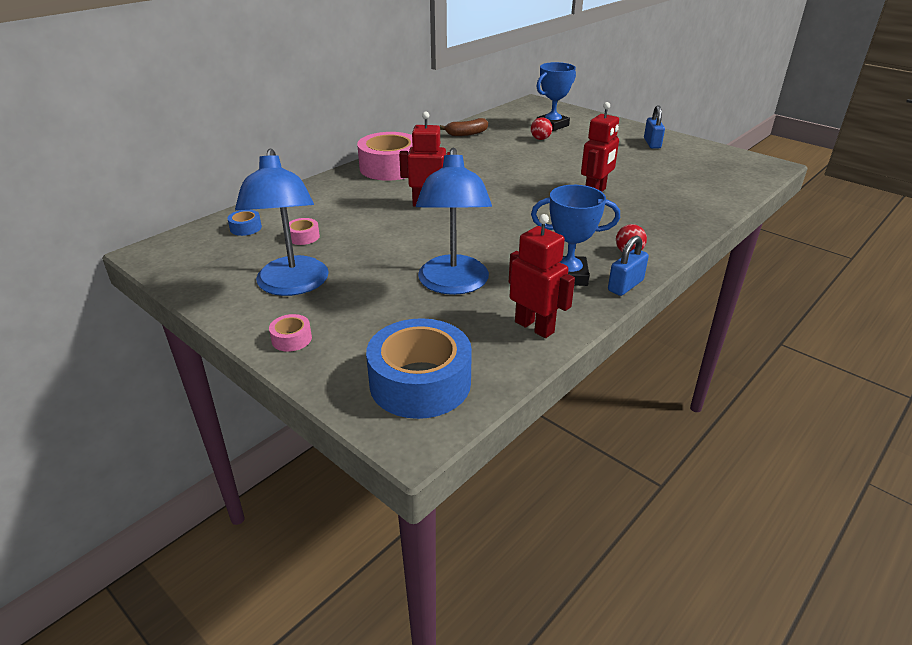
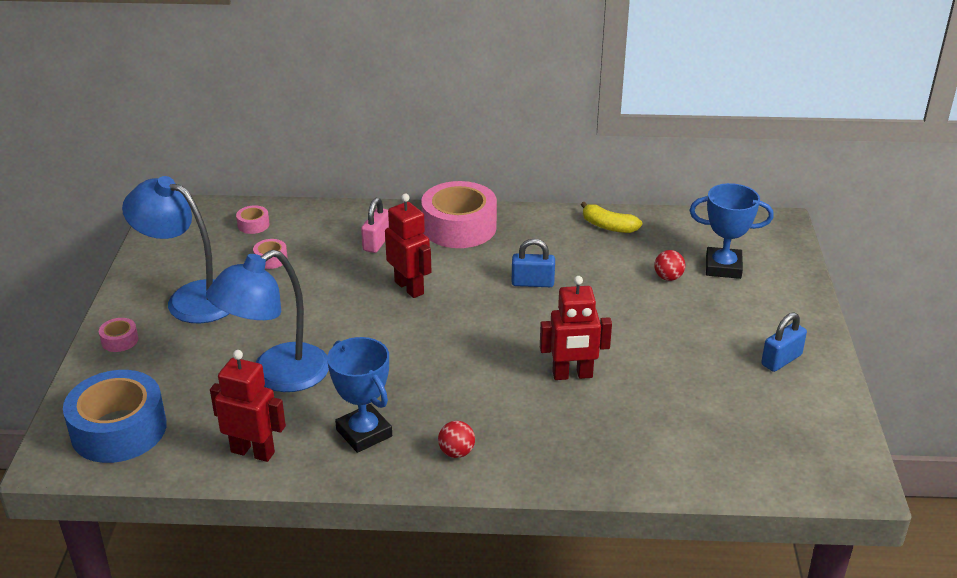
camera: 50 degrees right, 0 degrees up
(245, 228) = (253, 225): blue tape -> pink tape
(292, 285) = (190, 298): blue lamp -> blue lamp turned 75 degrees clockwise
(357, 195) = (377, 242): none -> pink padlock
(466, 134) = (608, 226): brown banana -> yellow banana
(534, 327) = (253, 452): red robot -> red robot turned 75 degrees counterclockwise
(625, 285) = (383, 476): blue padlock -> blue padlock (532, 283)

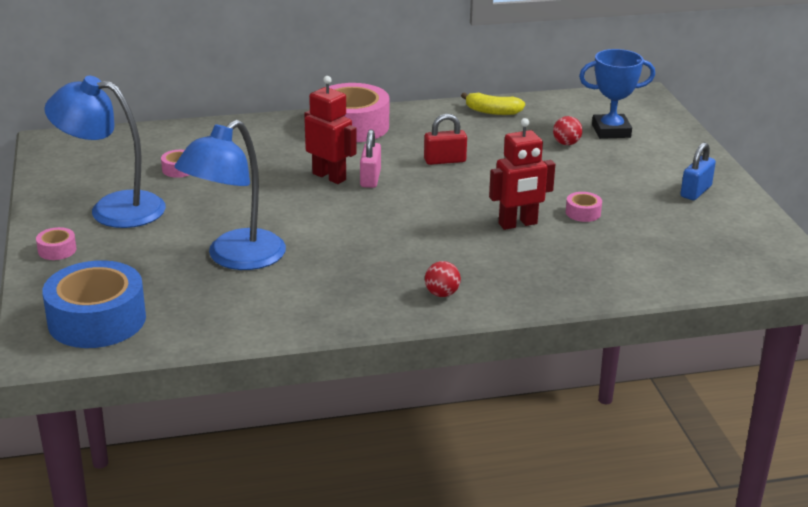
camera: 15 degrees left, 5 degrees down
(253, 225) = (145, 144): pink tape -> pink tape (583, 213)
(253, 452) = (244, 319): red robot -> none
(364, 433) = (346, 291): blue trophy -> none
(377, 242) = (278, 145): pink padlock -> pink padlock (370, 178)
(532, 283) = (445, 160): blue padlock -> red padlock

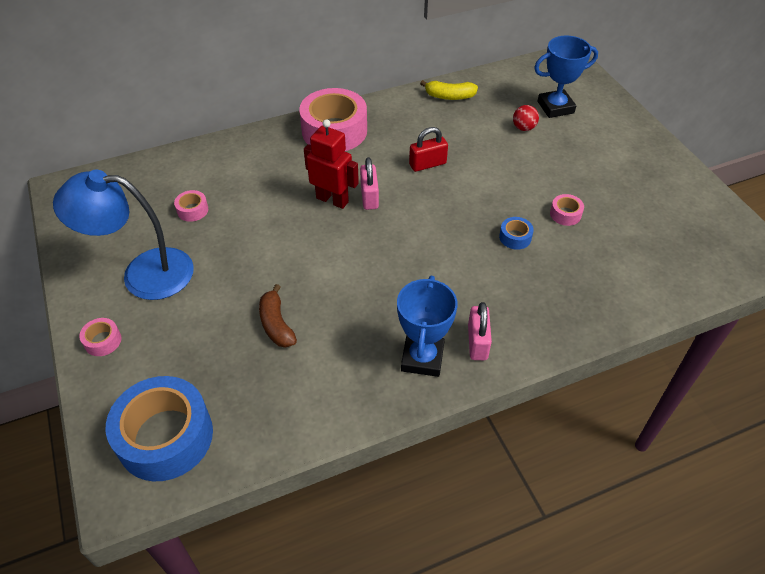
camera: 10 degrees left, 20 degrees up
(235, 258) = (276, 324): blue lamp -> brown banana
(378, 298) = (422, 358): none -> blue trophy
(442, 294) = (477, 342): red ball -> pink padlock
(518, 224) = (515, 237): red robot -> blue tape
(696, 191) = (649, 173): blue padlock -> none

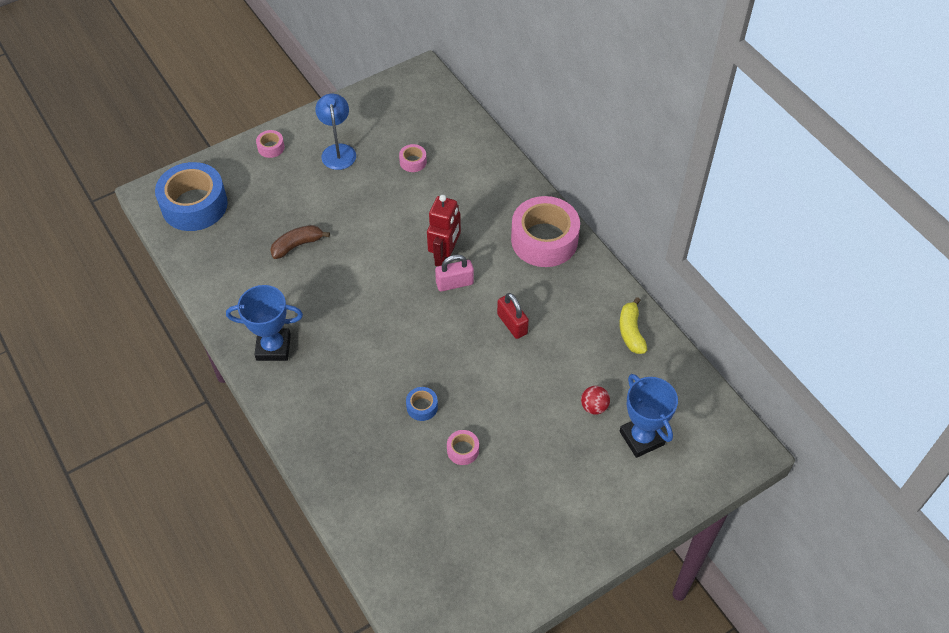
camera: 80 degrees right, 5 degrees up
(143, 273) = (338, 151): blue lamp -> blue lamp, size x0.63
(477, 342) = (293, 385): pink padlock -> none

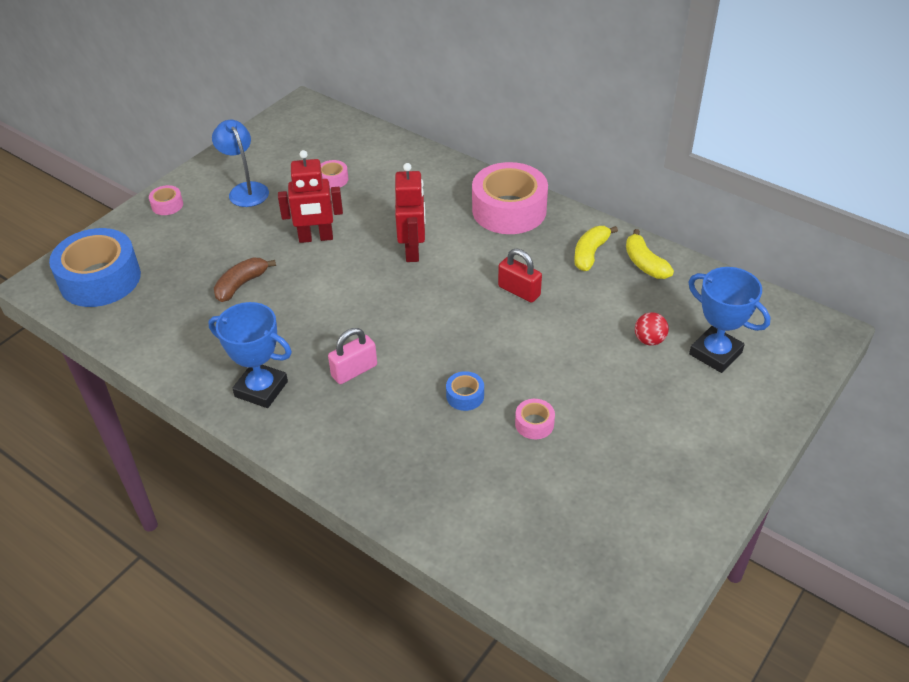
camera: 20 degrees left, 10 degrees down
(273, 347) = (261, 389): blue trophy -> blue trophy turned 45 degrees clockwise
(373, 218) = (316, 238): none -> red robot
(454, 283) = (436, 272): pink padlock -> pink padlock (354, 371)
(590, 307) = (590, 254): none -> yellow banana

